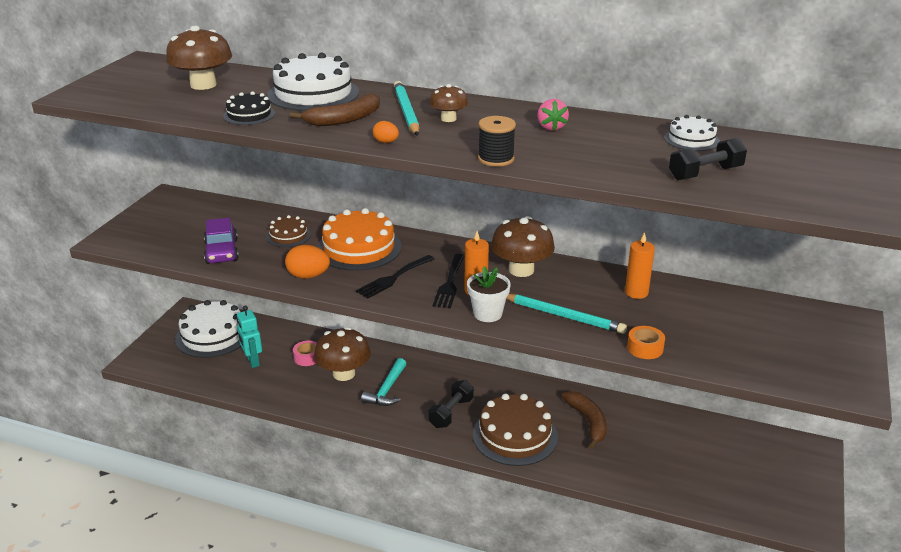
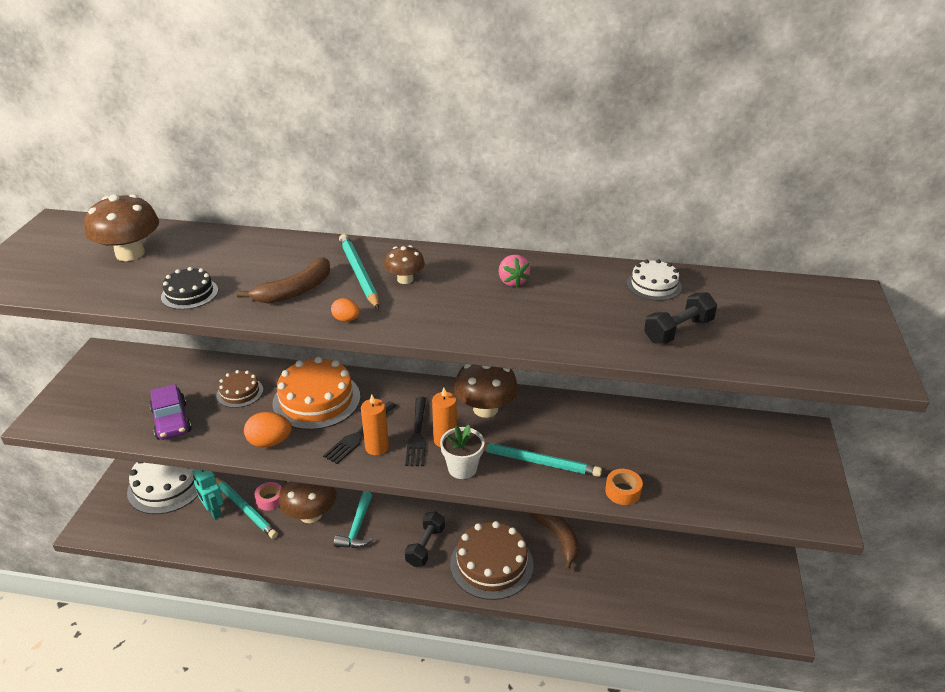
camera: 10 degrees left, 5 degrees up
(282, 362) = (245, 509): none -> turquoise pencil
(313, 93) = (254, 256): white cake -> none
(496, 159) = (466, 332): black spool -> none
(636, 292) = (601, 423): orange candle -> orange candle (377, 447)

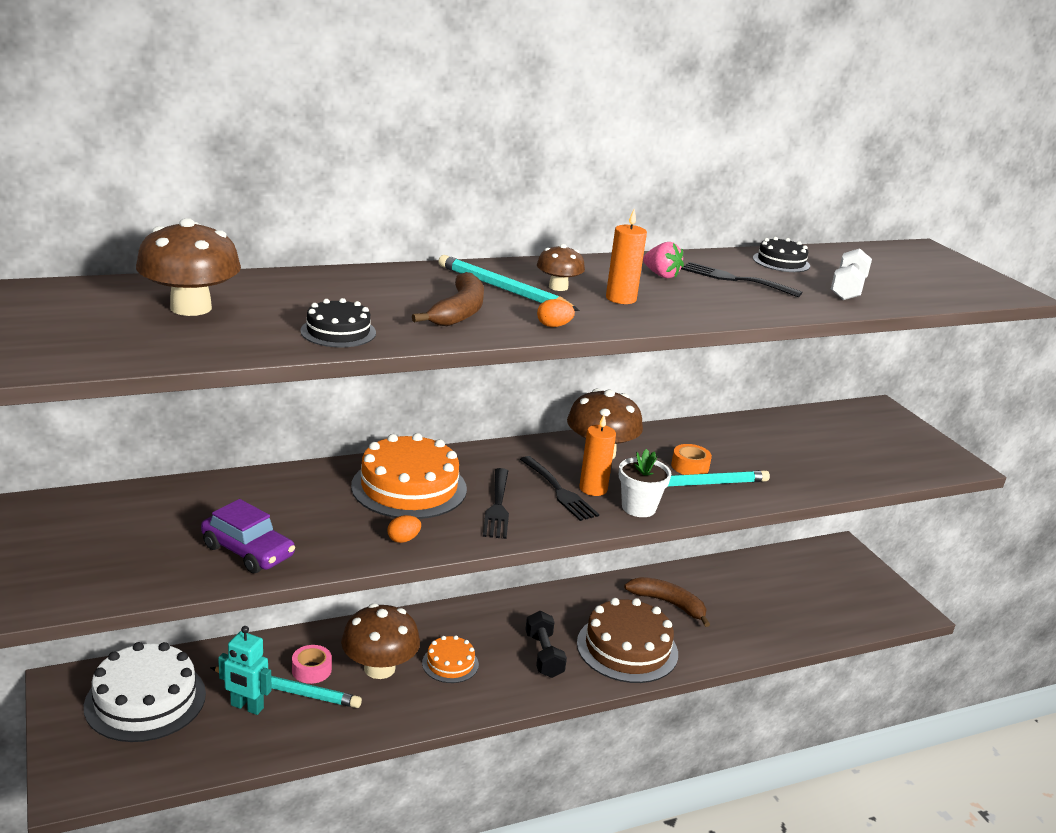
camera: 35 degrees left, 10 degrees down
(240, 392) = (303, 502): brown cake -> none
(270, 442) = (403, 539): orange egg -> orange egg, size x0.56
(357, 528) = (450, 663): turquoise hammer -> orange cake
(377, 447) = (531, 513): orange candle -> orange candle (621, 298)
(576, 298) = (735, 279): none -> black fork
(623, 491) = (798, 487): orange tape -> orange tape (690, 466)
(654, 285) = (781, 262): white cake -> black cake
(678, 331) = (847, 289): black dumbbell -> white dumbbell

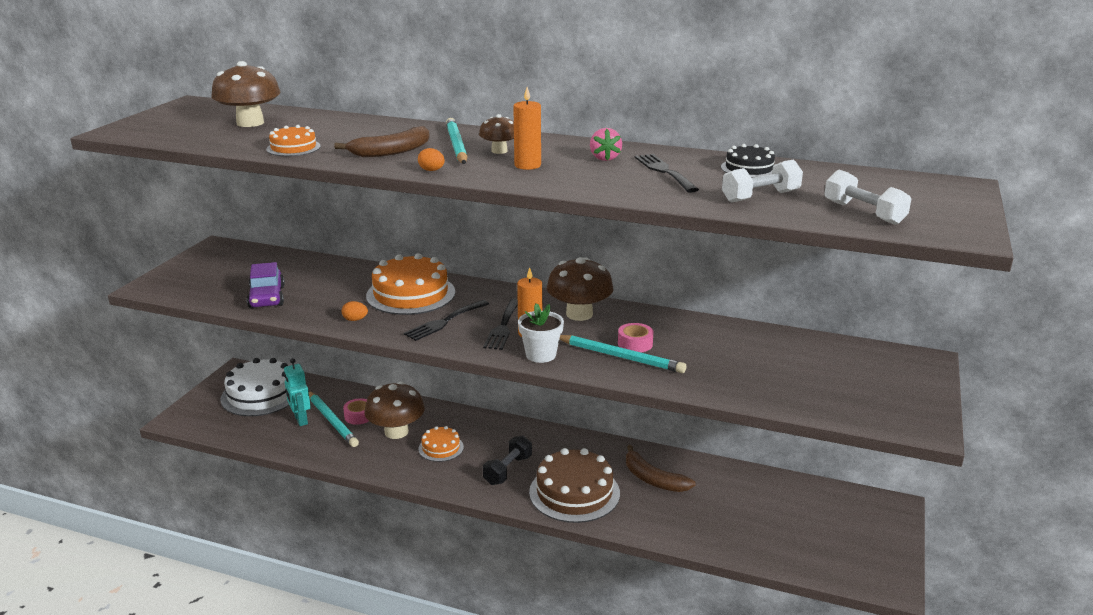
camera: 45 degrees right, 0 degrees up
(338, 332) = (293, 148): black cake -> orange cake
(668, 604) = (653, 479): brown banana -> brown banana turned 150 degrees clockwise
(690, 466) = (635, 344): orange tape -> pink tape
(931, 288) = (863, 213): none -> white dumbbell

